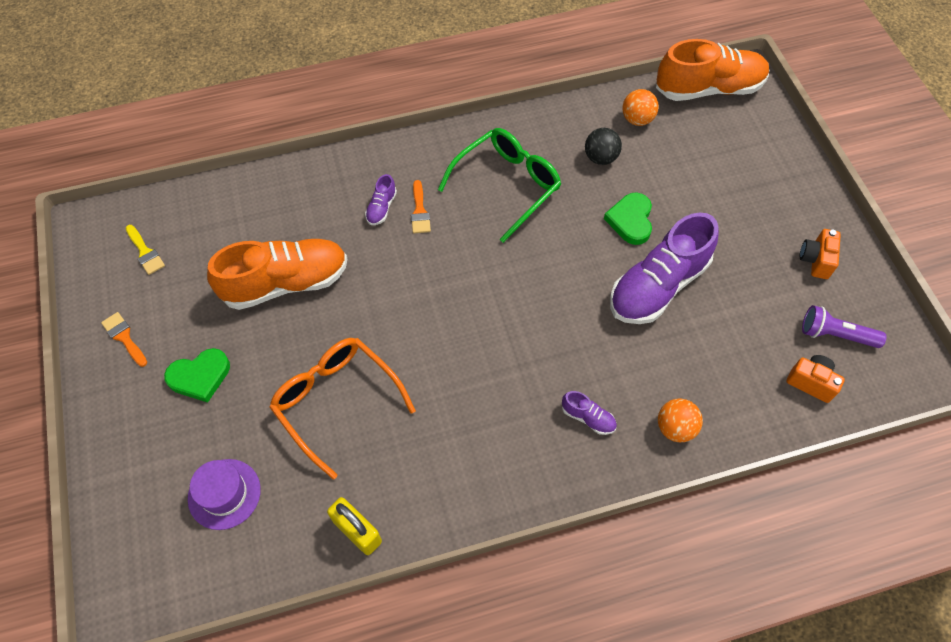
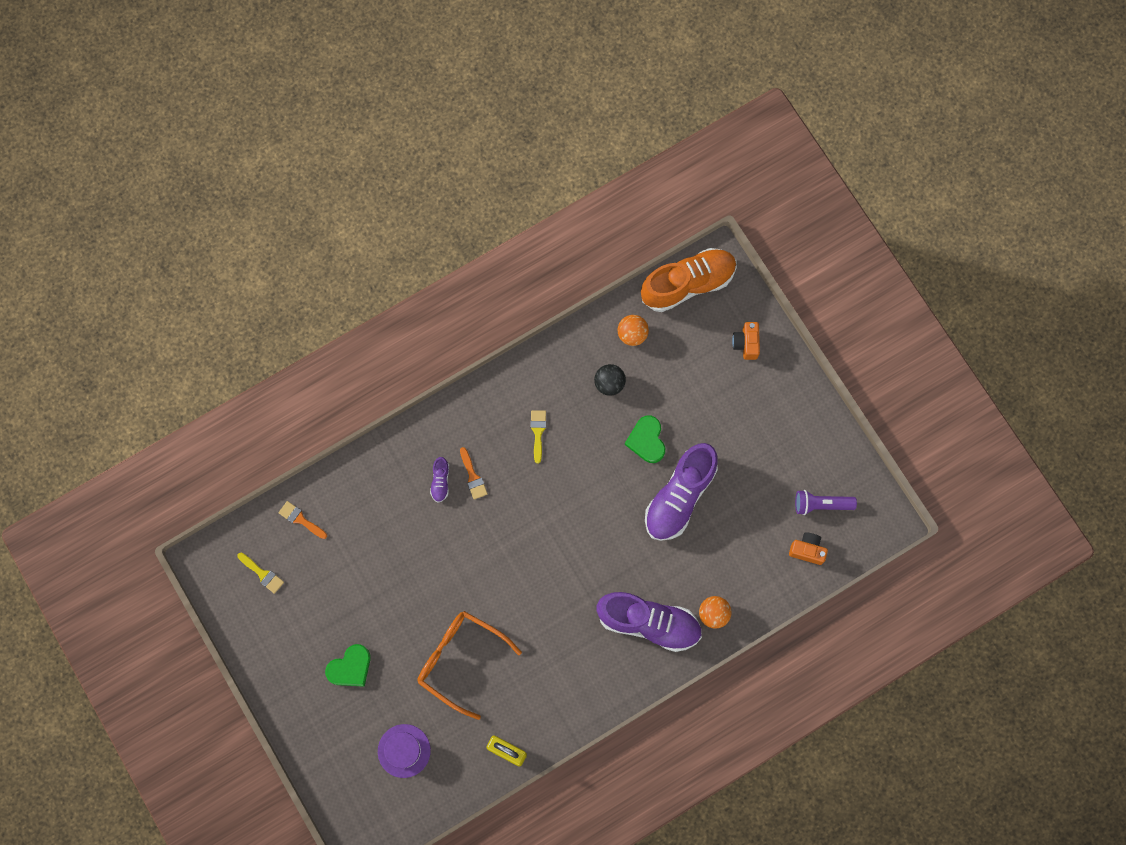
camera: 15 degrees left, 15 degrees up
(124, 337) = (278, 651): orange brush -> orange brush (300, 519)
(286, 283) = (386, 571): orange shoe -> none
(507, 185) = (538, 432): green glasses -> yellow brush
(588, 418) = (649, 623): purple shoe -> purple shoe, size x2.39
(815, 260) = (799, 440): orange camera -> orange camera (746, 343)

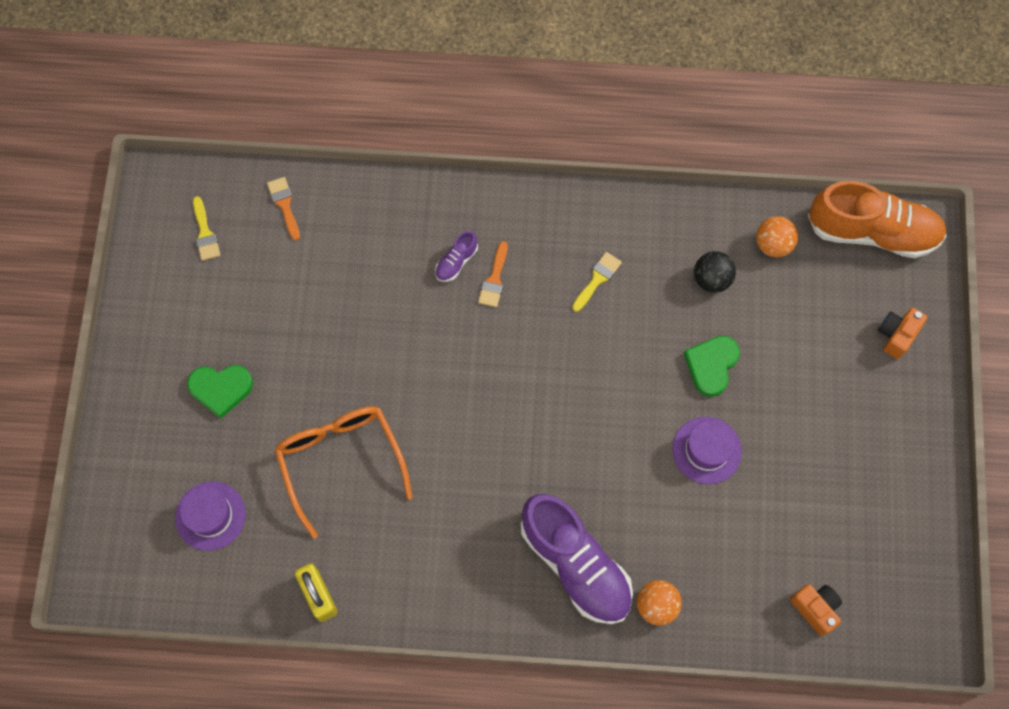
camera: 35 degrees right, 5 degrees down
(679, 497) = (706, 450): purple shoe -> purple hat
(821, 504) = (866, 568): purple flashlight -> none

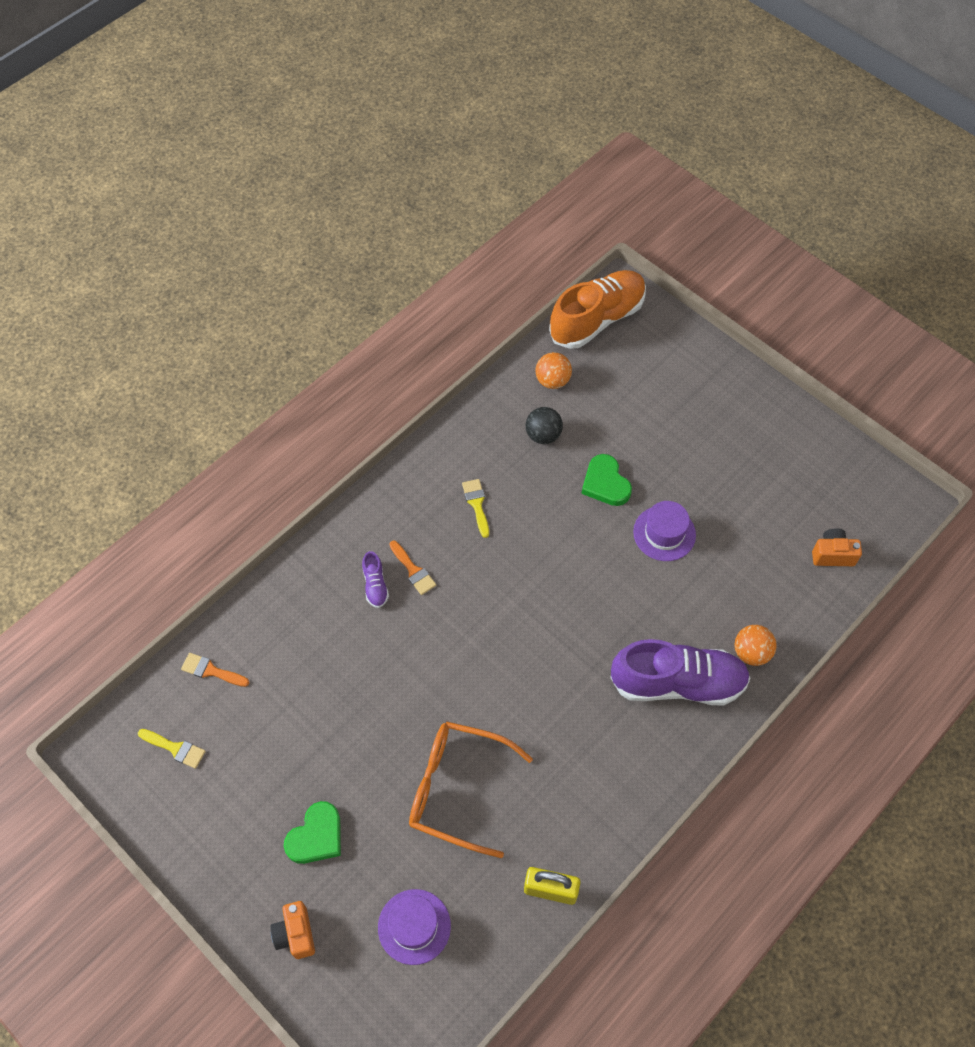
camera: 50 degrees left, 10 degrees down
(896, 335) = (681, 361): orange camera -> orange camera (295, 934)

